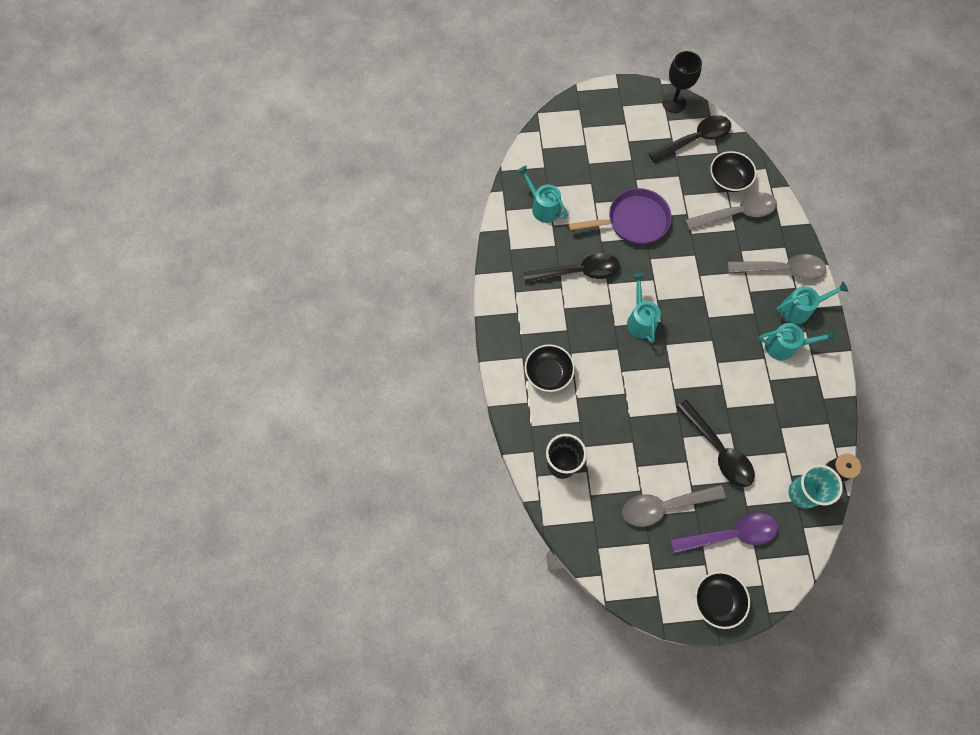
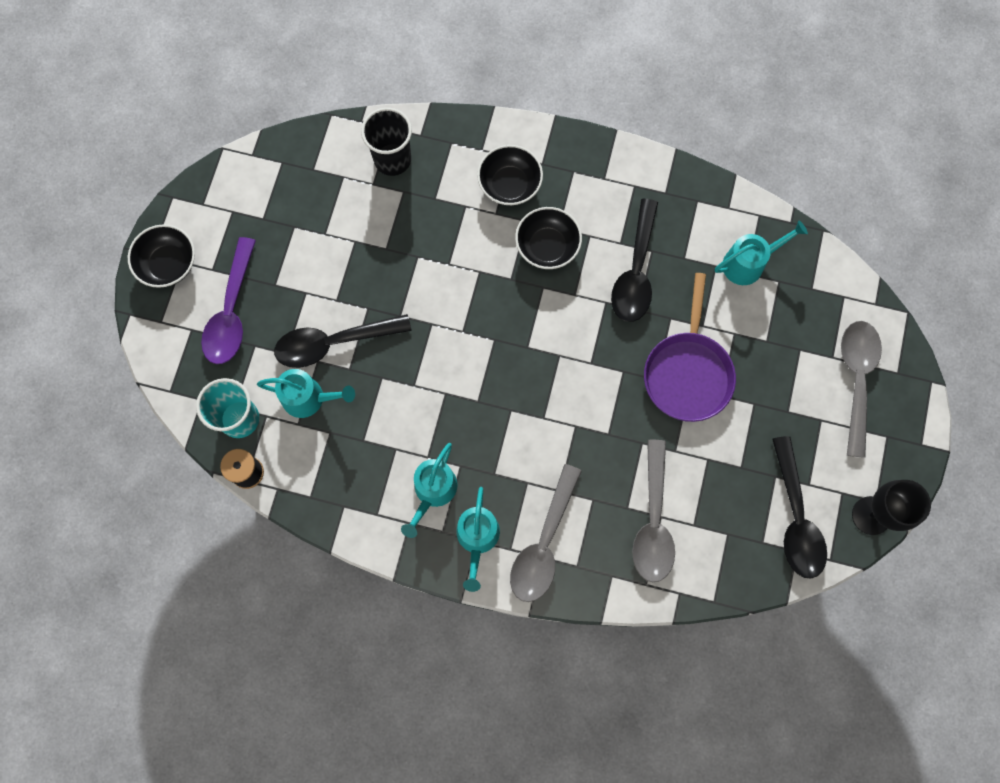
camera: 110 degrees right, 5 degrees up
(640, 319) = (540, 322): turquoise watering can -> turquoise watering can (309, 398)
(664, 506) = (295, 252): grey spoon -> grey spoon (856, 379)
(728, 180) = (712, 535): black bowl -> black bowl (547, 246)

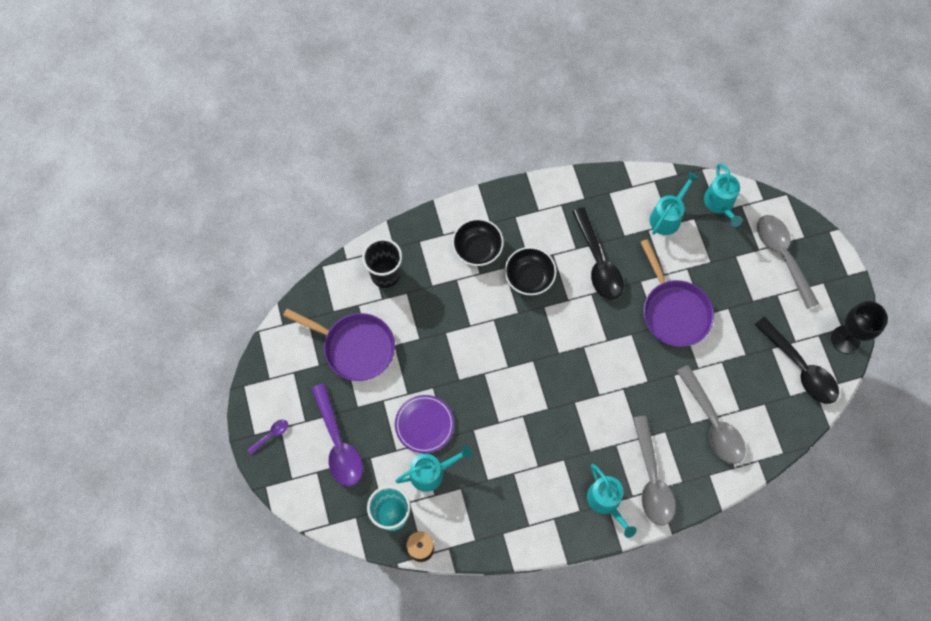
camera: 30 degrees left, 5 degrees down
(168, 264) = (271, 435): black bowl -> purple spoon
(312, 220) = (355, 347): none -> purple pan
(333, 343) = (424, 424): black spoon -> purple plate
(433, 492) = (557, 488): turquoise watering can -> turquoise watering can (720, 204)

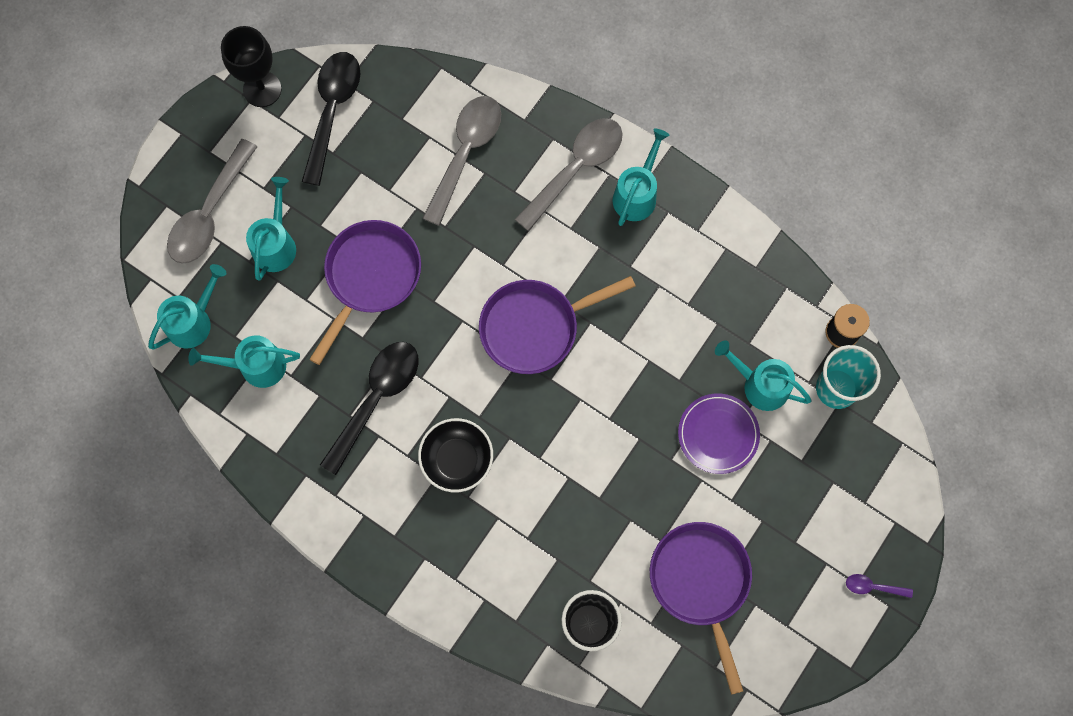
camera: 130 degrees left, 5 degrees up
(338, 443) = (817, 506): purple spoon -> none
(477, 249) = (470, 545): black bowl -> none
(570, 376) = (535, 327): none -> purple pan
(735, 277) = (276, 243): none -> turquoise watering can

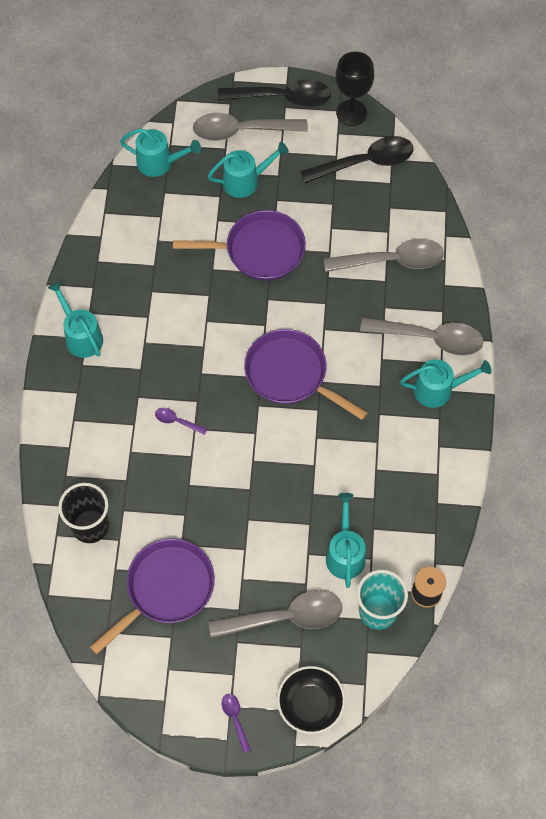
camera: 60 degrees right, 10 degrees down
(255, 366) = (151, 216): turquoise watering can -> turquoise watering can (81, 336)
(376, 399) = (173, 301): black spoon -> black spoon (282, 98)
(457, 459) = (161, 375): black bowl -> black bowl (310, 705)
(520, 471) = (177, 421): none -> purple spoon
(718, 434) = (287, 543): purple plate -> none
(795, 480) = (285, 617): none -> grey spoon

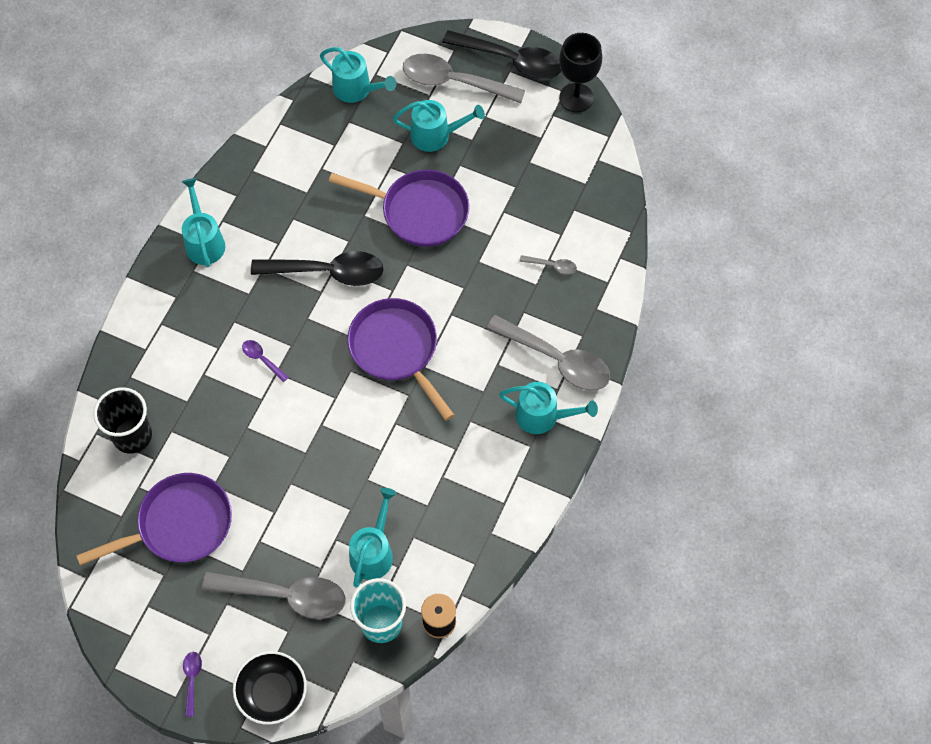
camera: 20 degrees right, 0 degrees up
(365, 162) = (568, 154): black spoon -> black spoon (327, 272)
(392, 261) = (552, 266): grey spoon -> grey spoon, size x0.44

